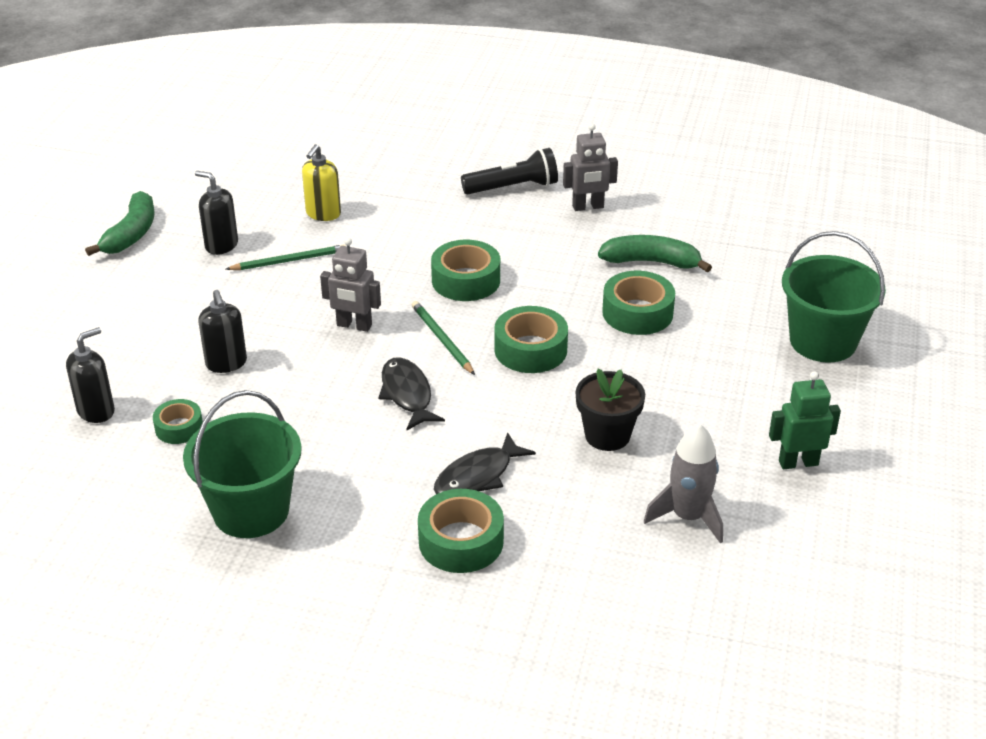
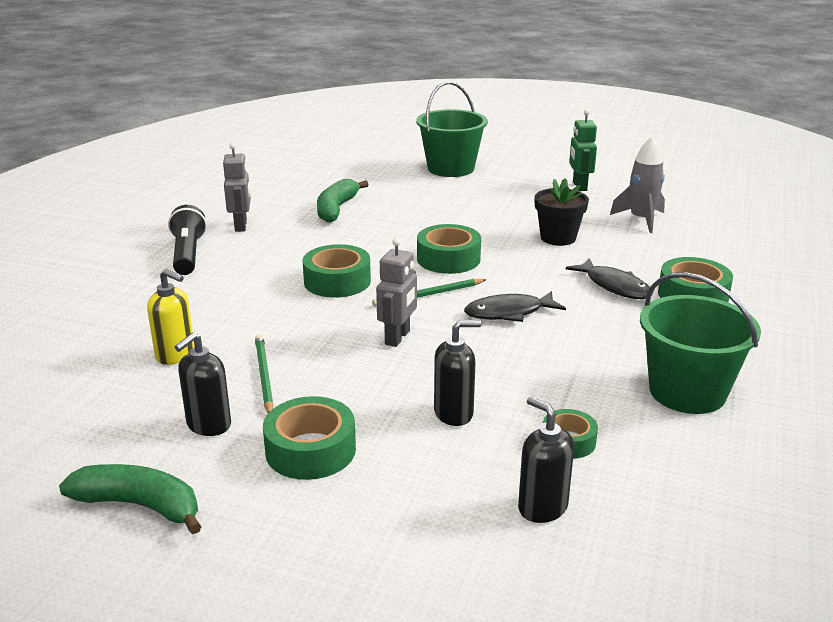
camera: 85 degrees left, 10 degrees down
(637, 313) = (405, 218): green tape -> green tape (310, 450)

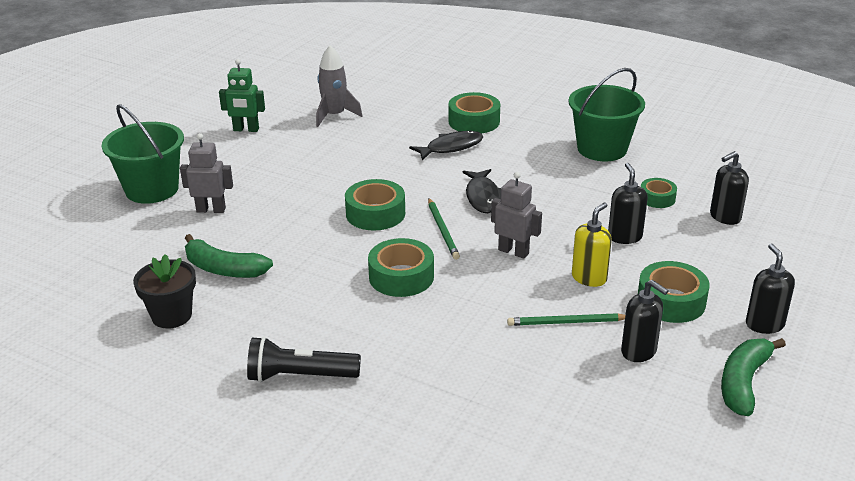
camera: 80 degrees left, 5 degrees up
(176, 355) = (525, 375): yellow soap dispenser -> yellow soap dispenser (589, 278)
(241, 226) = (237, 337): grey robot -> grey robot (211, 210)
(262, 533) = (764, 324): none -> black soap dispenser
(558, 238) = (354, 156): black flower pot -> black flower pot (171, 316)

